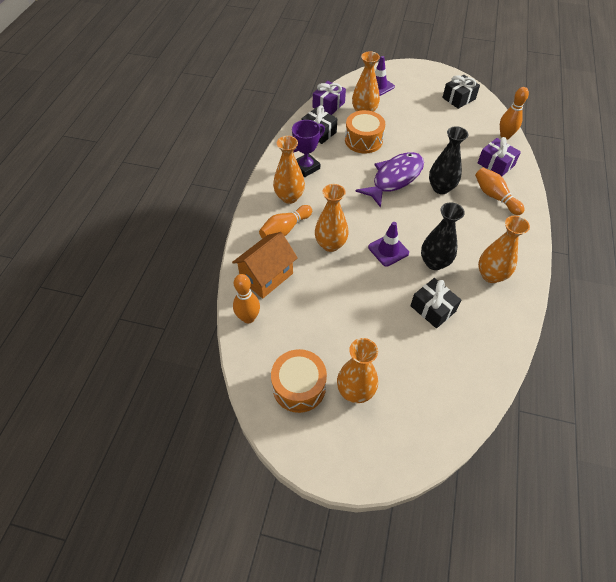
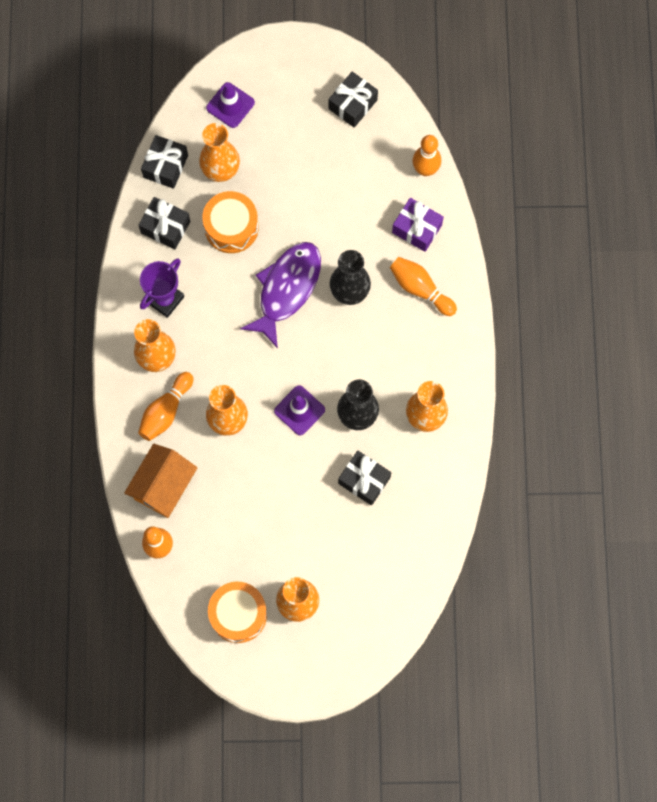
camera: 15 degrees left, 20 degrees up
(328, 105) = (165, 166): purple gift -> black gift

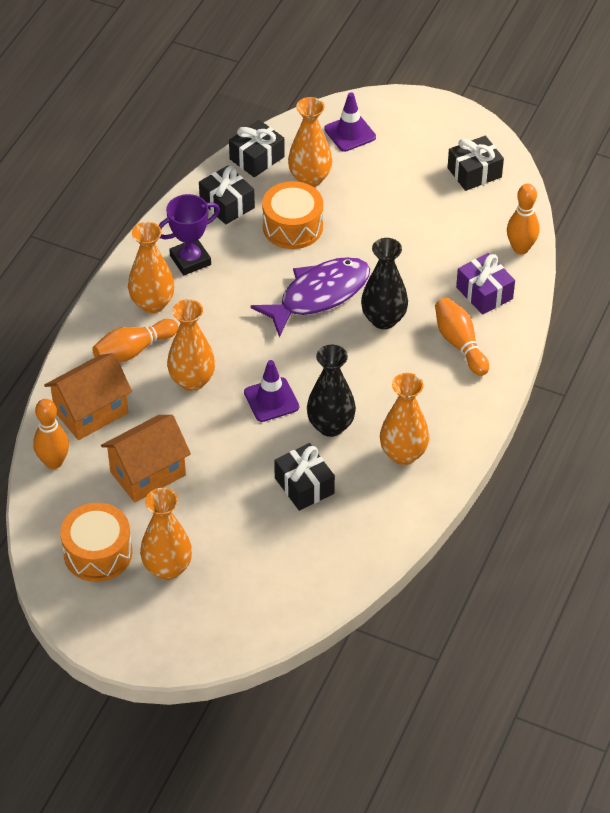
camera: 25 degrees right, 25 degrees down
(238, 524) = (148, 473): none -> orange house

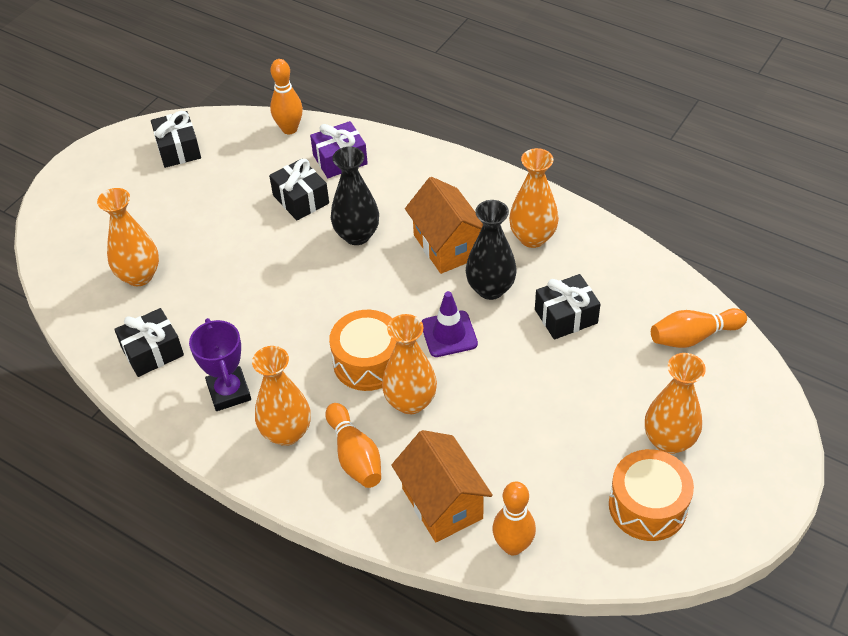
camera: 80 degrees left, 0 degrees up
(148, 473) = (538, 451): orange house -> orange house (447, 246)
(257, 158) = (90, 319): black gift -> black gift (301, 199)
(292, 227) = (206, 296): orange drum -> orange drum (368, 362)
(319, 295) = (311, 283): purple fish -> none
(350, 133) = (84, 237): purple traffic cone -> none
(460, 343) = (400, 183): orange bowling pin -> orange bowling pin (693, 336)

